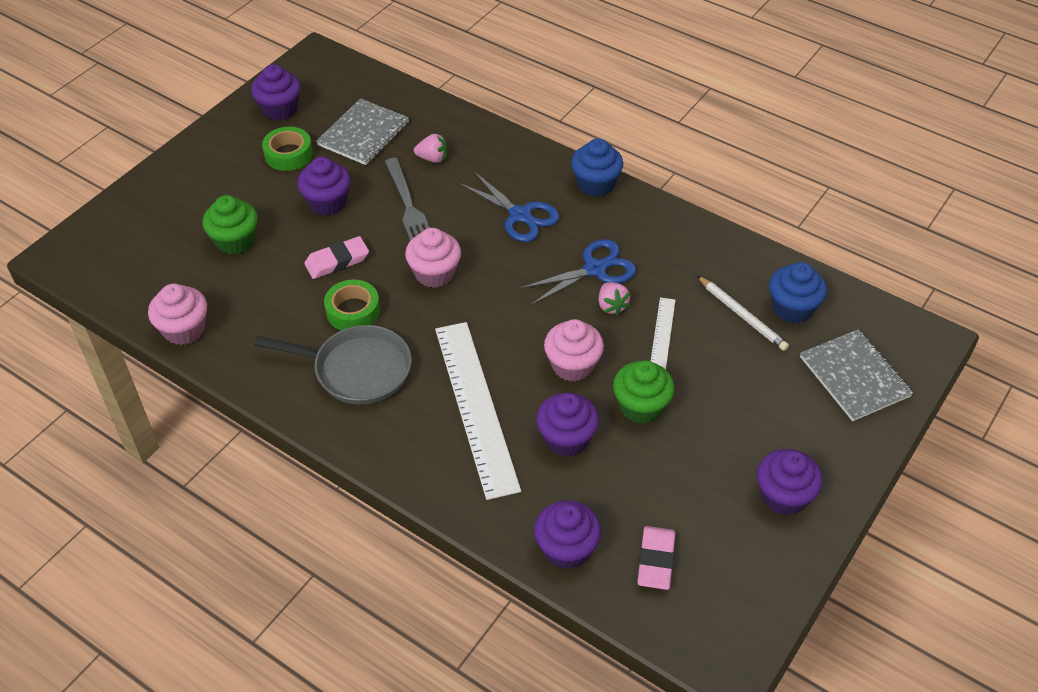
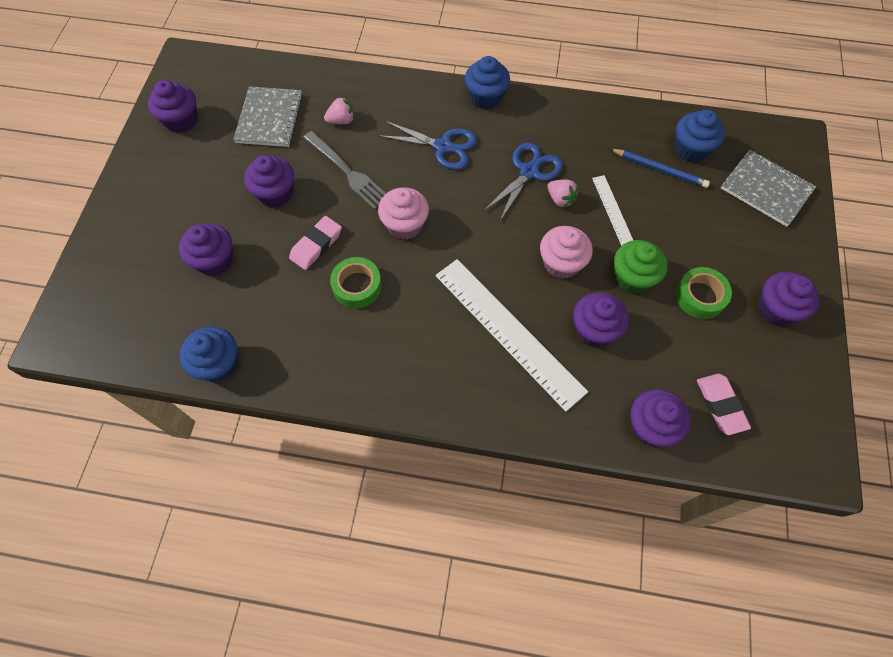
camera: 25 degrees left, 15 degrees up
(184, 329) = (218, 364): pink cupcake -> blue cupcake
(235, 241) = (215, 260): green cupcake -> purple cupcake
(288, 154) = (214, 160): green tape -> green tape (700, 296)
(357, 370) = (392, 339): grey pan -> none
(742, 315) = (659, 169): white pencil -> blue pencil

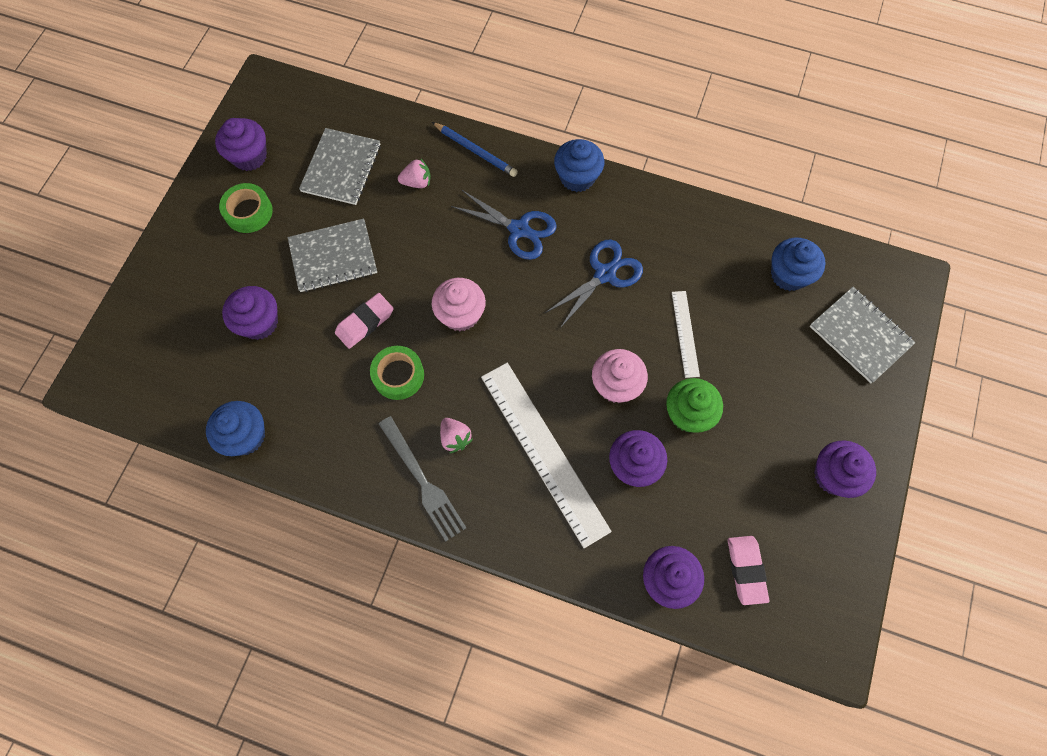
camera: 10 degrees right, 5 degrees up
(275, 193) = (333, 257): purple cupcake -> grey notebook
(348, 172) = (413, 244): grey fork -> grey fork (423, 482)
(560, 199) = (631, 311): pink strawberry -> pink strawberry (455, 438)
(659, 169) = (748, 293): blue pencil -> blue pencil (475, 151)
(700, 296) = (755, 447): green tape -> green tape (248, 212)

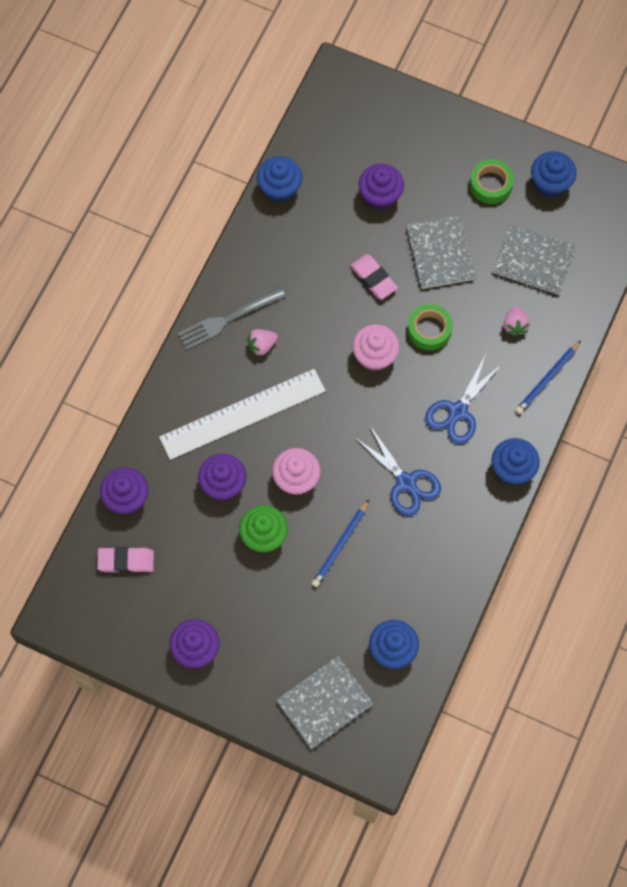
camera: 95 degrees right, 0 degrees up
(249, 156) = (550, 183): purple cupcake -> blue cupcake
(398, 375) = (322, 303): green tape -> green tape (429, 330)
(685, 333) = (340, 545): white ruler -> blue pencil

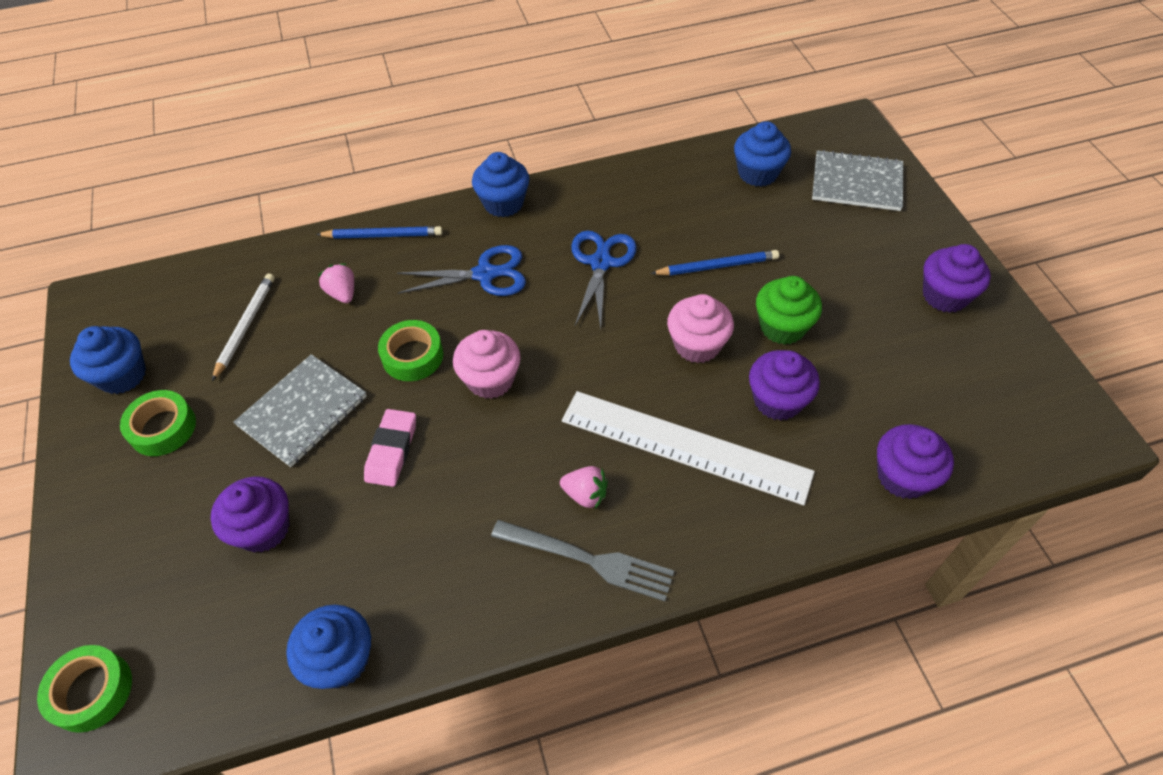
camera: 130 degrees left, 15 degrees down
(126, 561) = (957, 419): pink eraser -> none
(357, 90) = (92, 691): none -> green tape
(514, 325) = (342, 293): pink strawberry -> pink strawberry turned 75 degrees counterclockwise
(534, 261) = (245, 326): grey notebook -> white pencil

